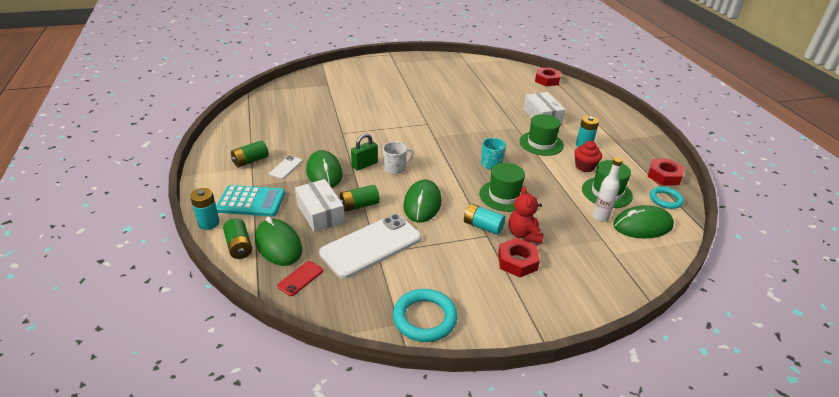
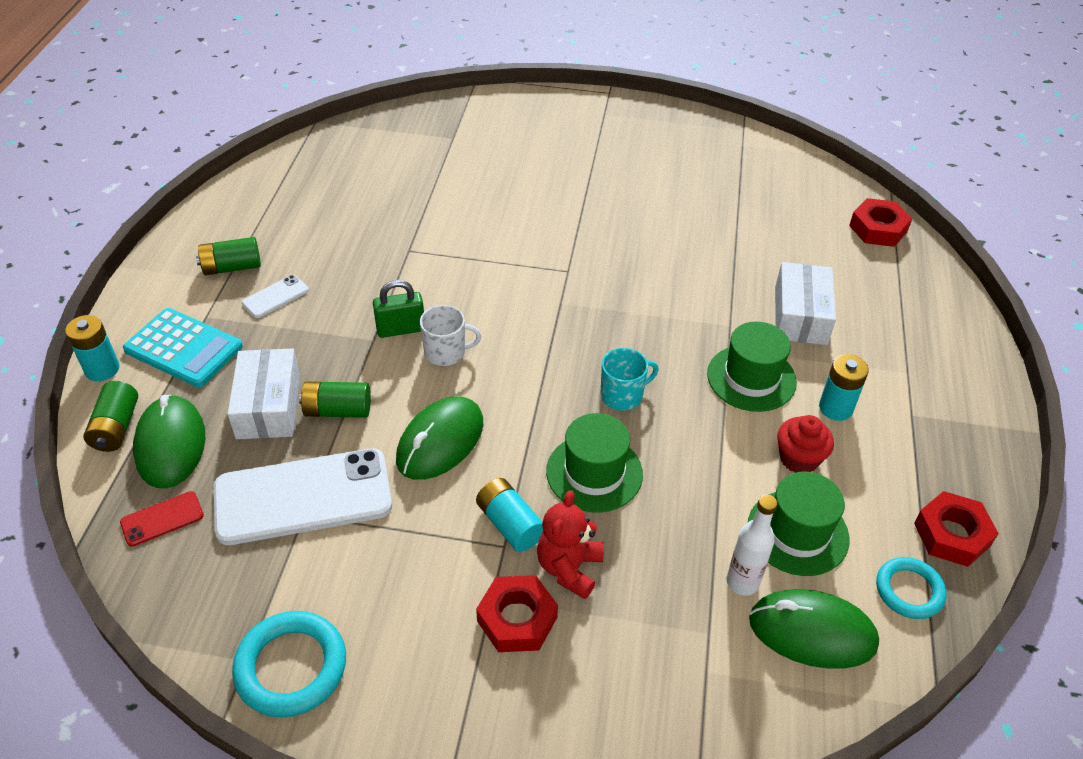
camera: 25 degrees right, 10 degrees up
(324, 172) = (326, 325): green mouse -> none

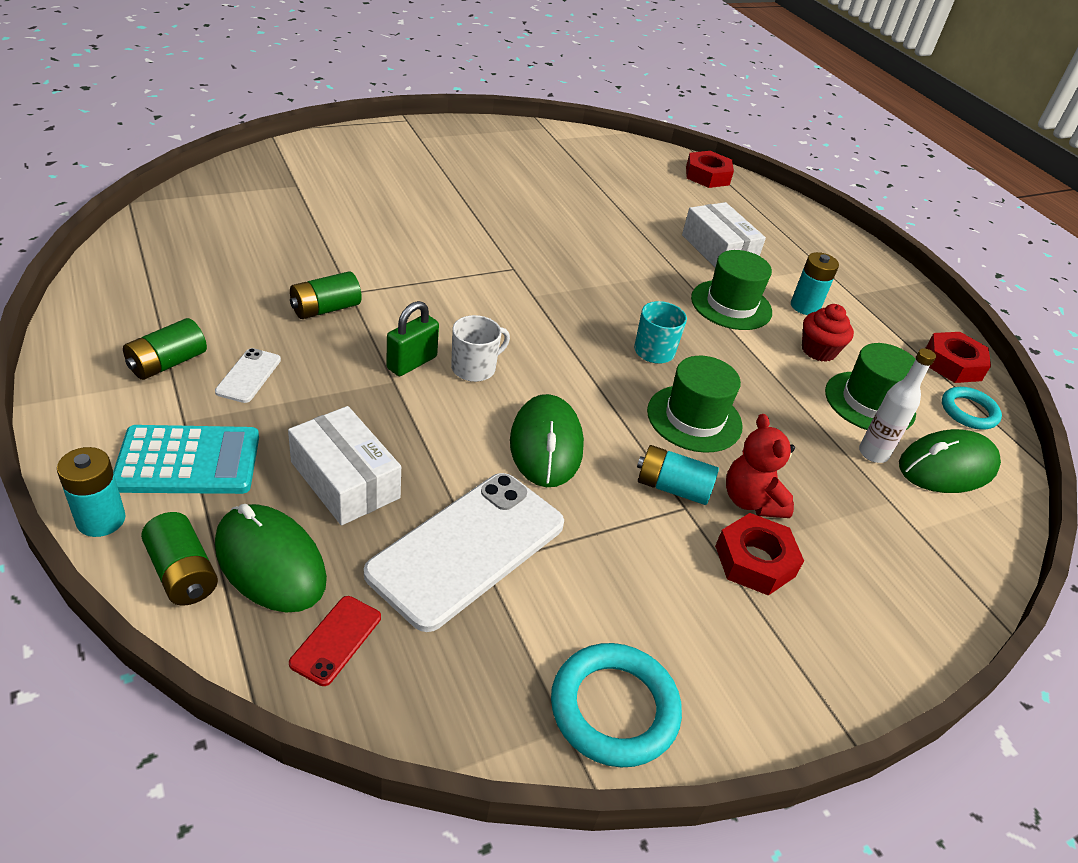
camera: 40 degrees left, 5 degrees down
(337, 410) = (422, 456): green battery -> green battery (325, 309)

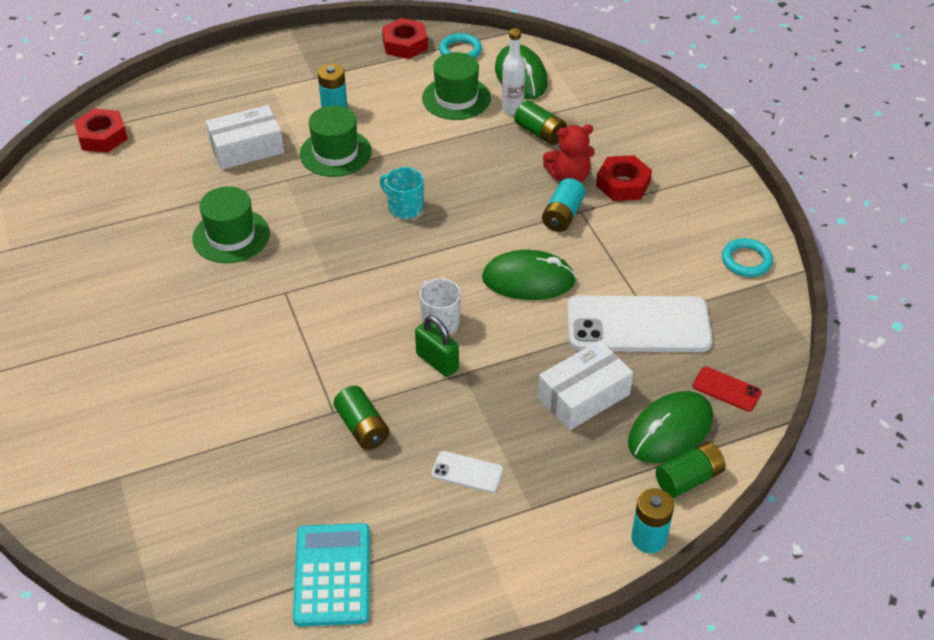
camera: 80 degrees left, 5 degrees up
(167, 363) = (456, 534): green battery -> green battery (540, 133)
(188, 461) = (578, 496): turquoise calculator -> turquoise calculator (332, 575)
(467, 548) = (638, 325): white phone -> white phone turned 45 degrees counterclockwise
(614, 708) = (746, 260): turquoise ring -> turquoise ring, size x0.66
(694, 418) = (487, 195): green hat -> green hat (231, 236)
(818, 350) = (395, 113): red cupcake -> none

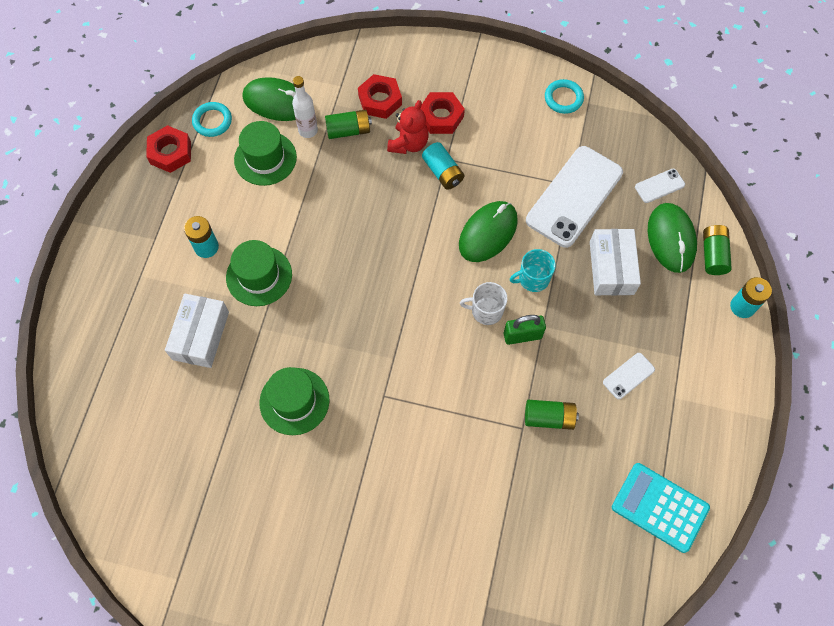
camera: 55 degrees left, 20 degrees up
(102, 136) = (91, 438): red nut -> red nut (380, 100)
(405, 207) = (357, 265): turquoise mug -> turquoise mug (533, 279)
(726, 389) = (659, 186): red phone -> white phone

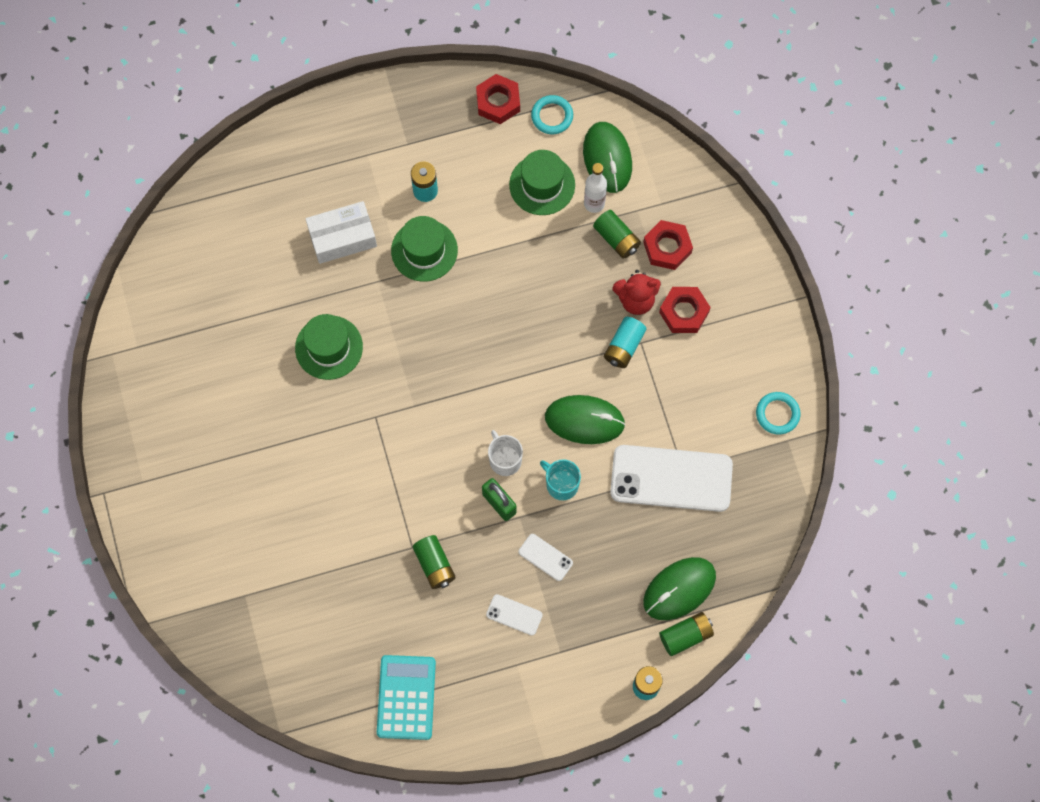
camera: 60 degrees right, 5 degrees up
(611, 268) = (615, 548): white box -> none
(659, 186) = (732, 552): white phone -> white phone (545, 557)

